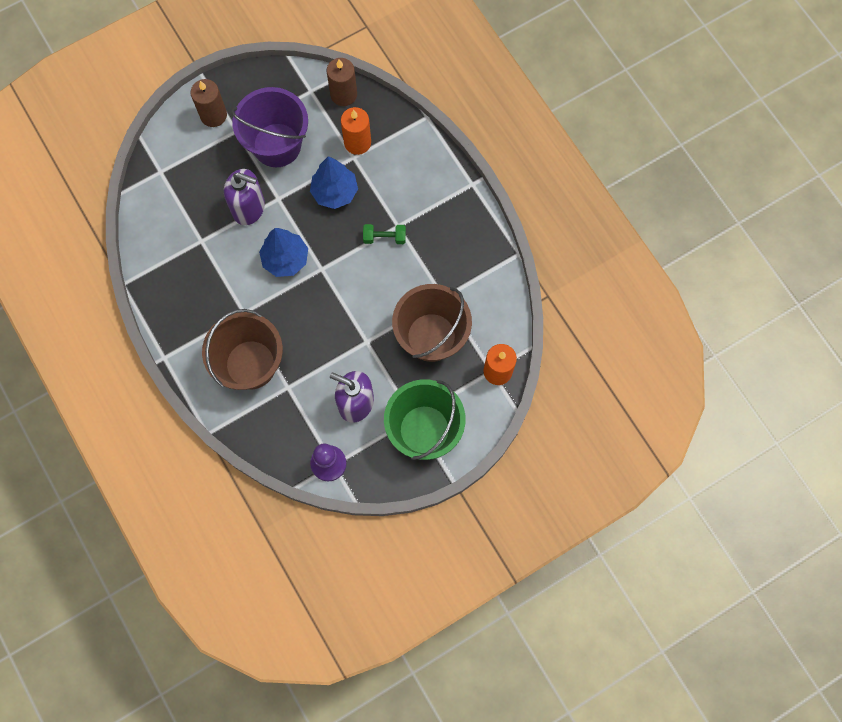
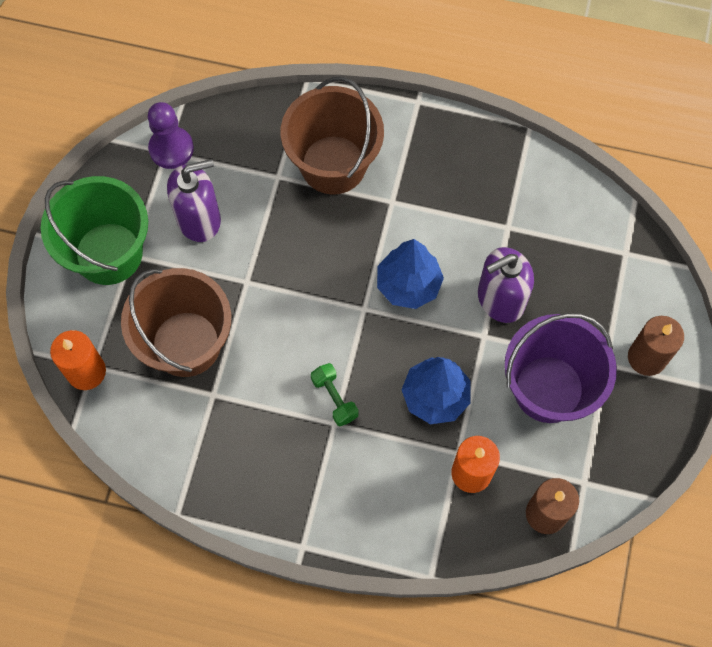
camera: 135 degrees right, 5 degrees down
(384, 237) = (334, 398): green dumbbell -> green dumbbell turned 75 degrees counterclockwise

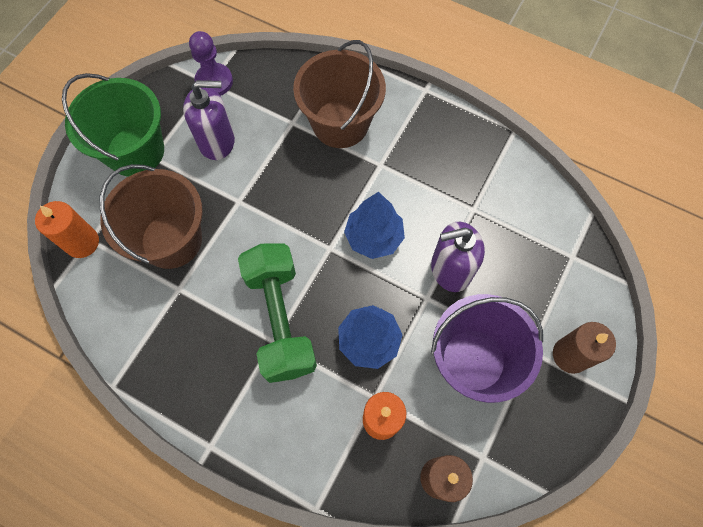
camera: 15 degrees right, 0 degrees up
(334, 398) = (280, 319): green dumbbell -> green dumbbell, size x2.32

